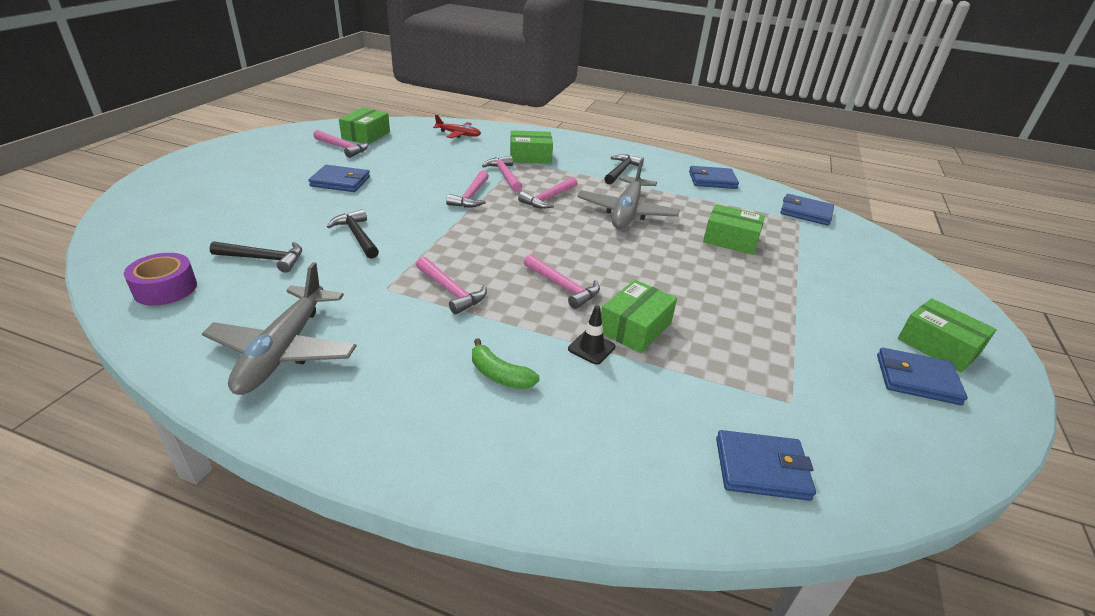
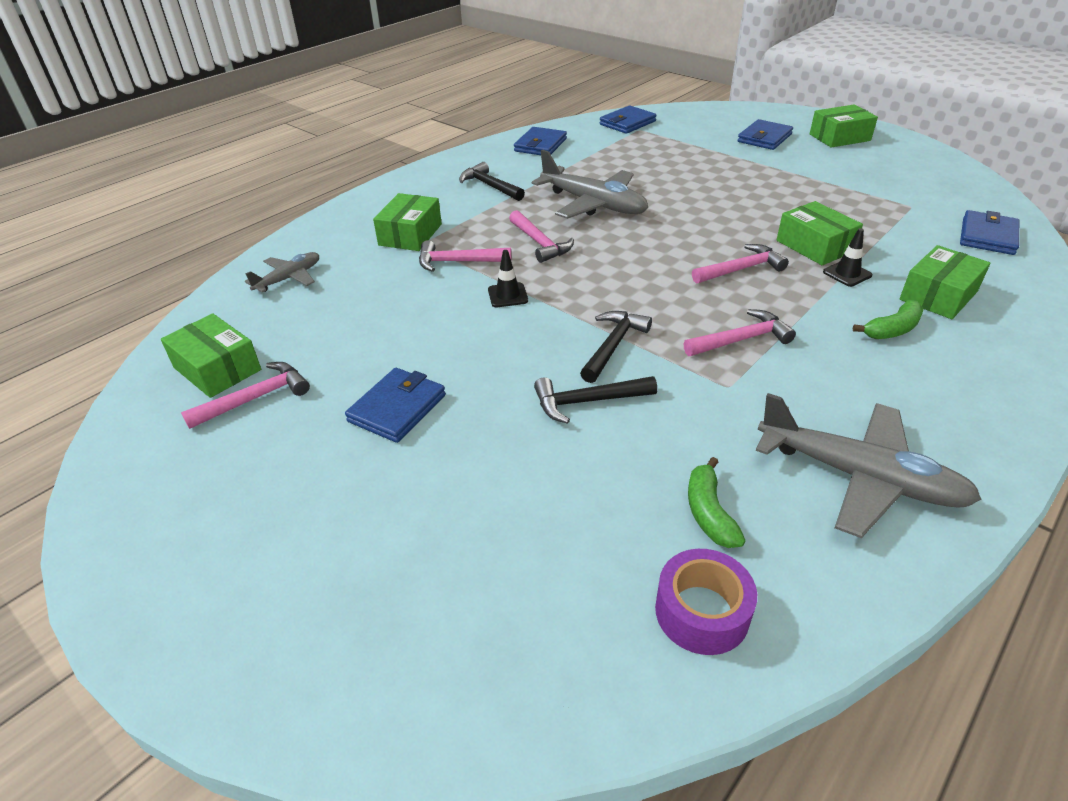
camera: 65 degrees left, 5 degrees up
(249, 287) = (709, 512): none -> green banana
(264, 259) = (632, 497): black hammer -> black hammer (613, 346)
(458, 134) = (289, 278): red plane -> grey plane
(471, 196) = (508, 295): pink hammer -> black traffic cone
(730, 240) = (668, 167): green box -> green box (938, 295)
(917, 379) = (880, 156): blue wallet -> blue wallet (764, 138)

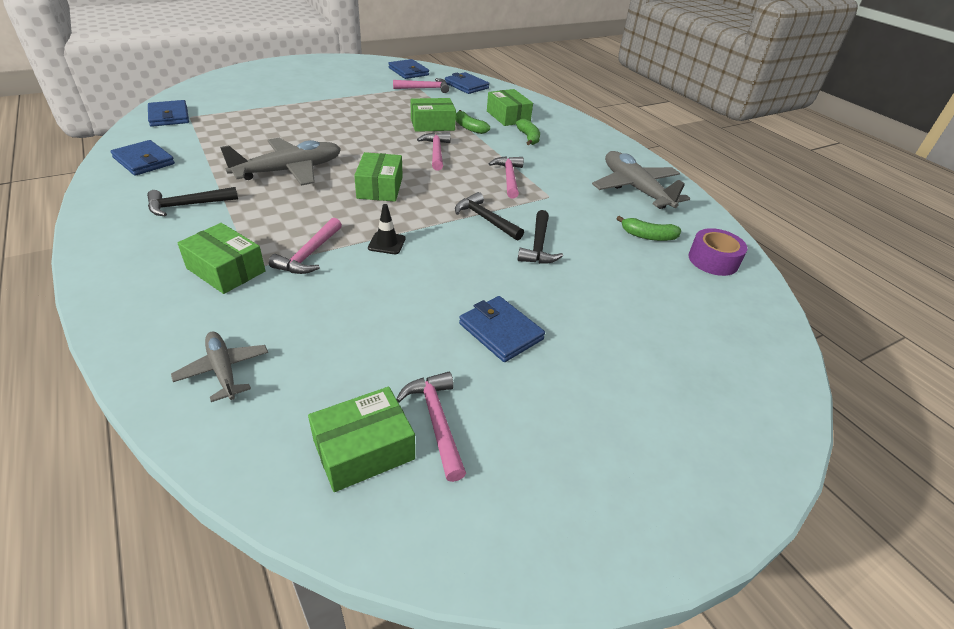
camera: 75 degrees left, 0 degrees up
(540, 243) = (323, 209): pink hammer -> pink hammer (424, 88)
(764, 138) = (279, 87): blue wallet -> blue wallet (408, 71)
(839, 137) = (313, 70): green box -> green box (380, 188)
(847, 274) = (469, 128): black traffic cone -> green banana
(860, 477) = (635, 188): grey plane -> grey plane turned 75 degrees counterclockwise

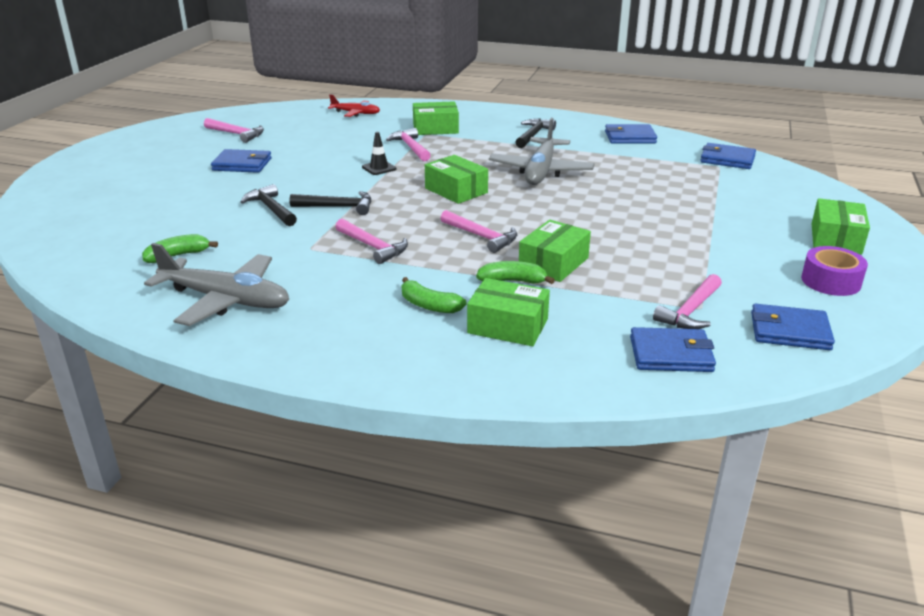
camera: 140 degrees right, 10 degrees down
(223, 370) = (356, 113): grey plane -> red plane
(364, 450) = (258, 121): green box -> green box (835, 239)
(713, 260) = (99, 262): purple tape -> purple tape (830, 281)

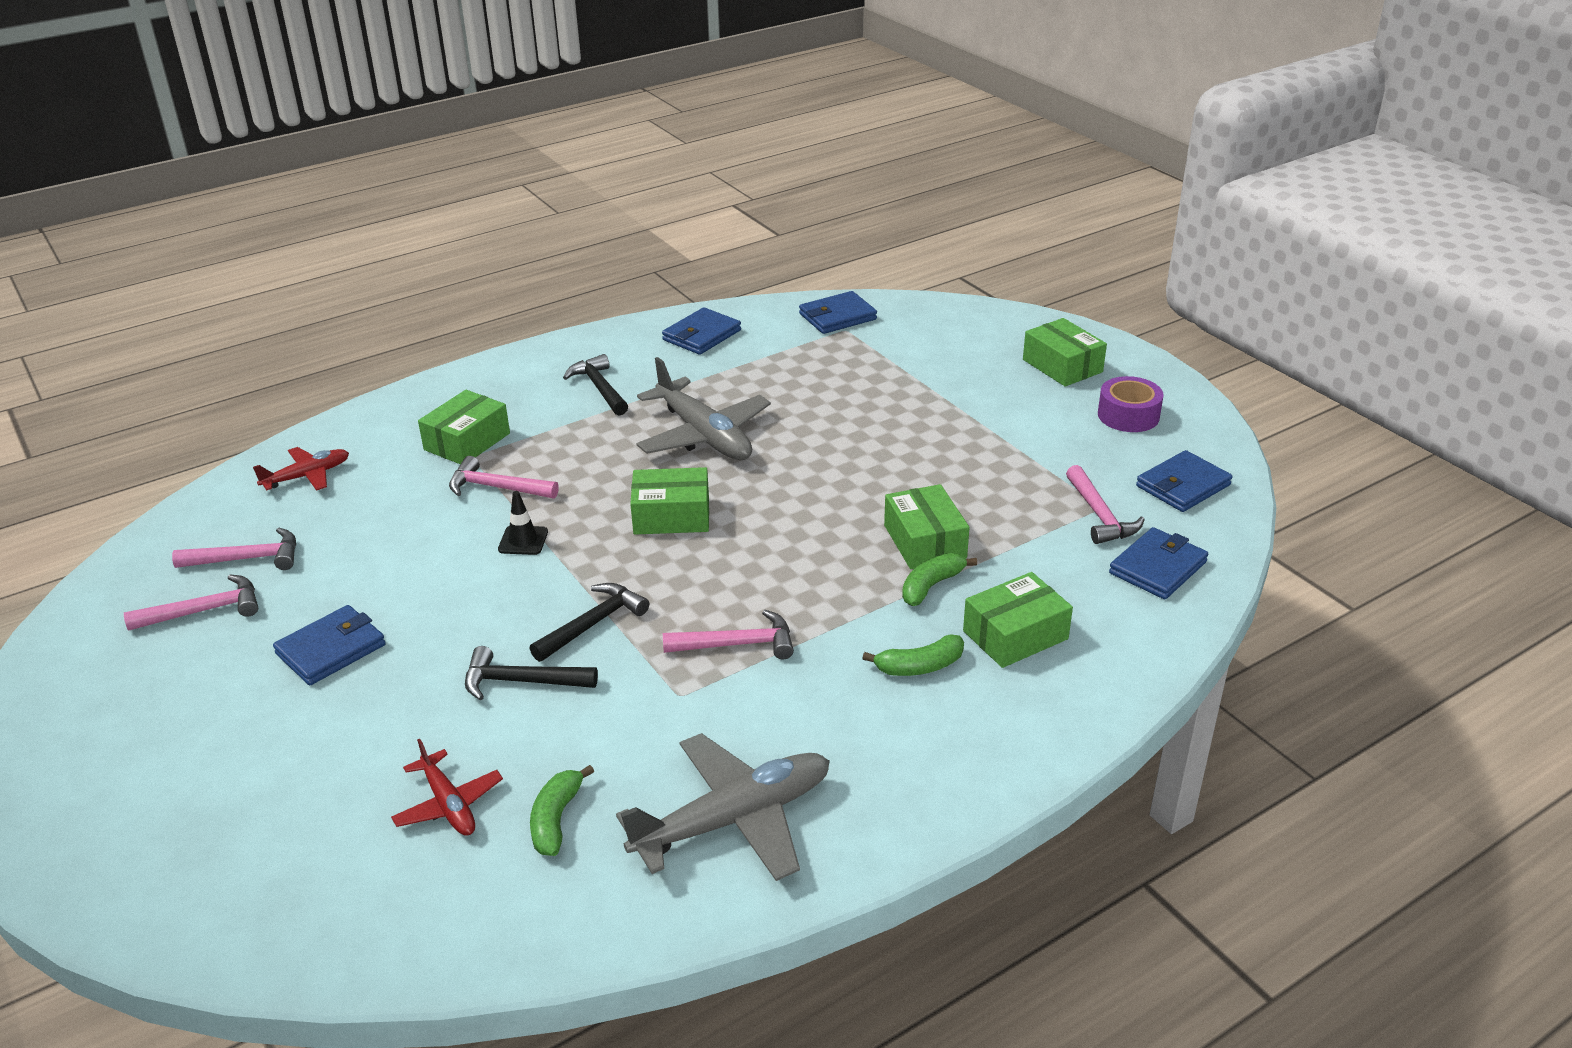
camera: 50 degrees left, 5 degrees up
(163, 228) = (448, 804): none -> red plane
(481, 236) = (809, 556): pink hammer -> pink hammer (247, 559)

